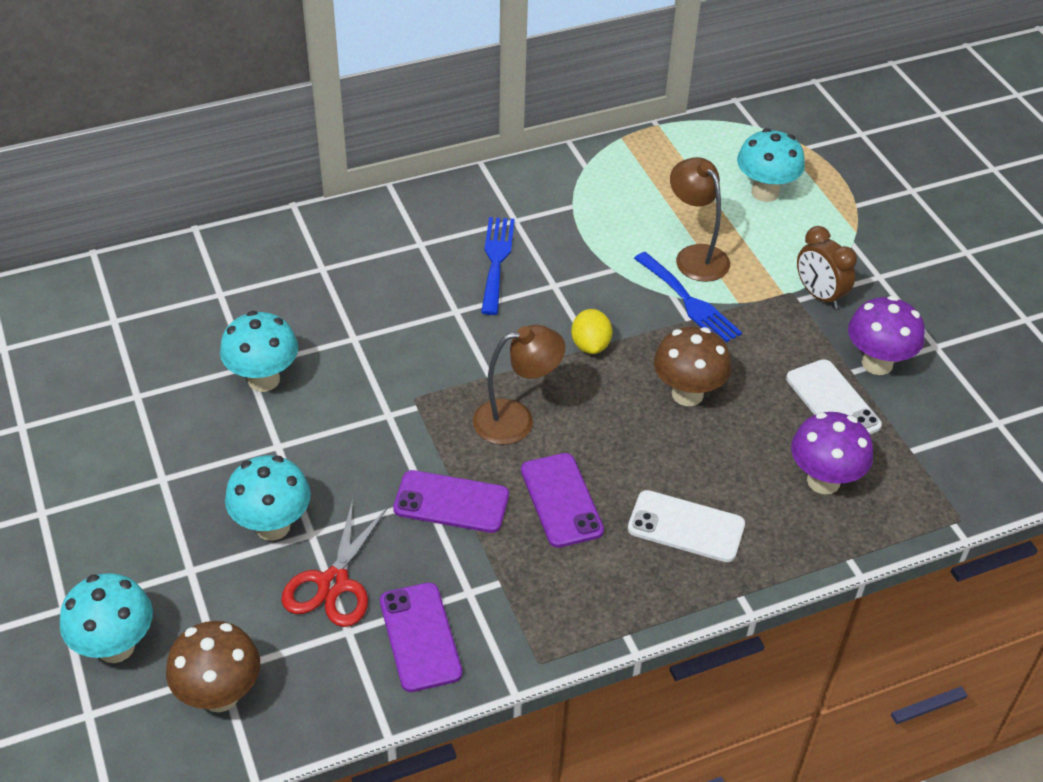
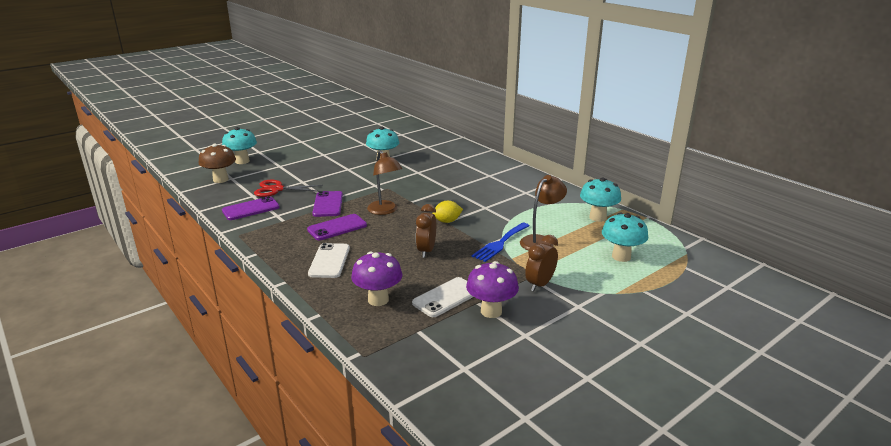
camera: 75 degrees right, 20 degrees down
(273, 526) = (304, 175): turquoise mushroom -> turquoise mushroom (597, 217)
(496, 260) = (491, 192): blue fork -> none
(687, 394) = (426, 251): brown mushroom -> brown clock

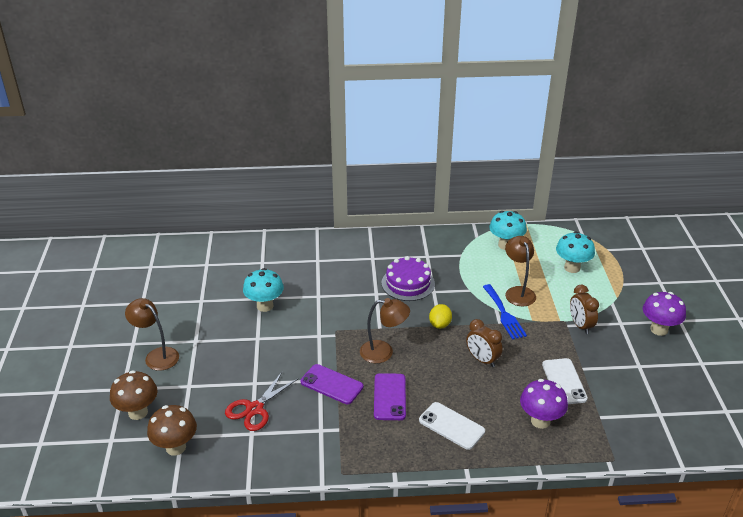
camera: 55 degrees left, 10 degrees up
(242, 161) = (138, 412): turquoise mushroom -> brown mushroom
(251, 209) = (286, 445): purple phone -> none
(297, 150) = (157, 355): none -> brown lamp
(479, 195) = (408, 283): none -> purple cake
(491, 311) = (599, 367): purple mushroom -> purple mushroom (659, 329)

